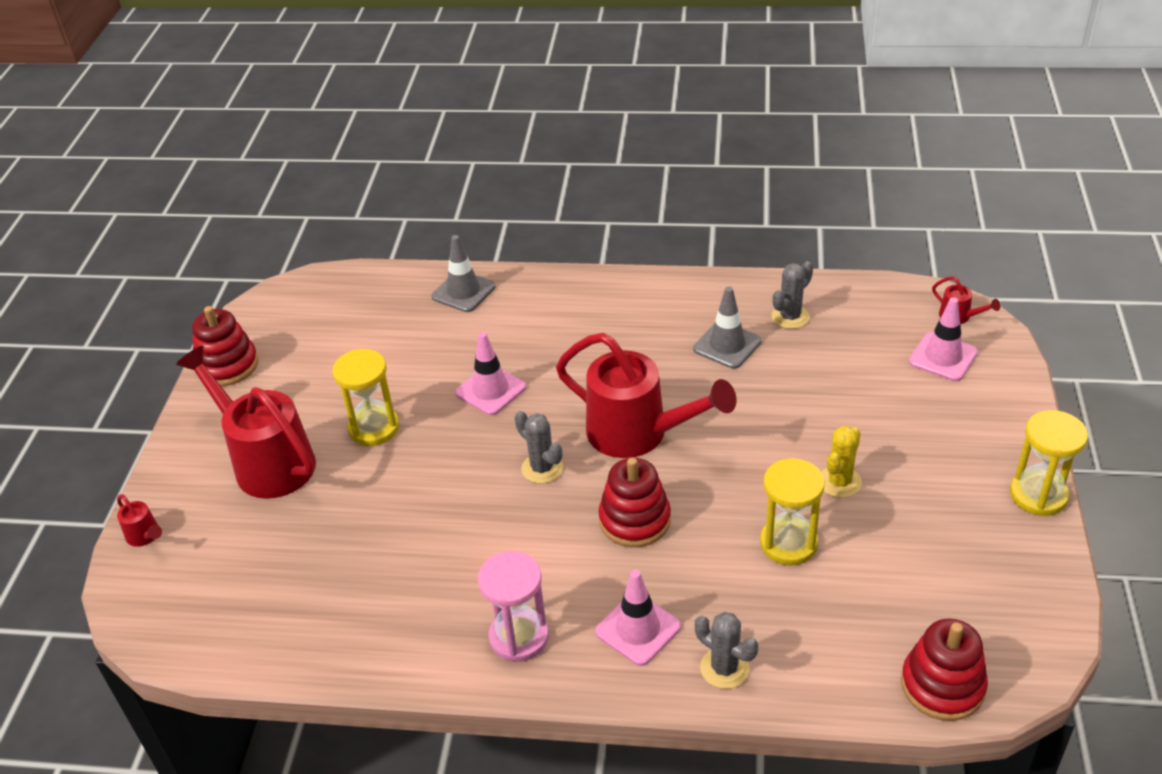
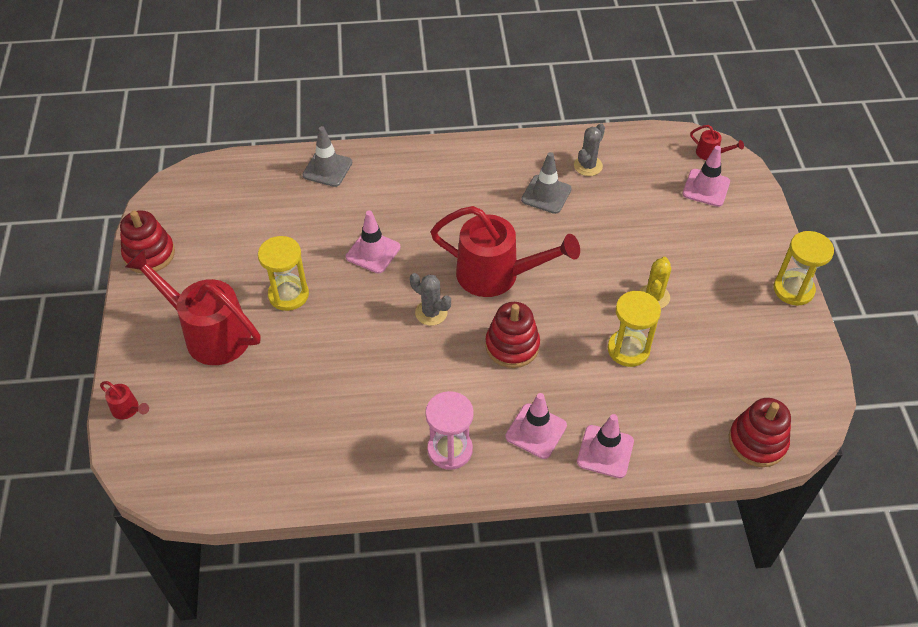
camera: 15 degrees left, 10 degrees up
(724, 668) = (605, 451): grey cactus -> pink traffic cone

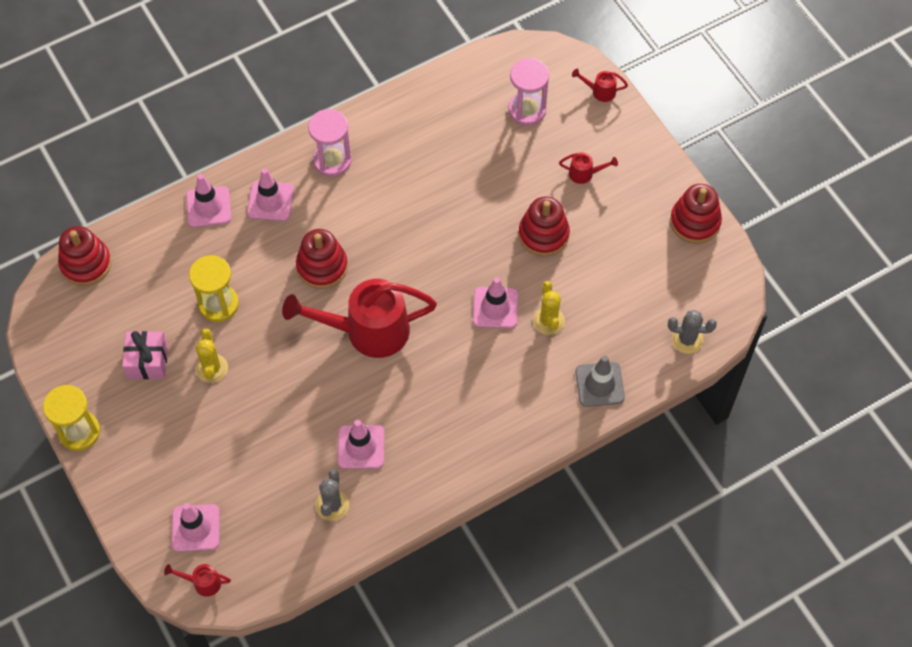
camera: 155 degrees right, 10 degrees up
(209, 333) = (584, 174): red watering can -> red watering can, size x0.41
(215, 421) = (527, 110): none -> pink hourglass
(288, 295) = (543, 234): yellow hourglass -> red stacking toy
(335, 226) = (548, 321): none -> yellow cactus
(431, 313) = (408, 269): grey cactus -> grey cactus (687, 339)
(546, 194) = (361, 447): grey traffic cone -> pink traffic cone
(714, 324) = (147, 361): none -> pink gift

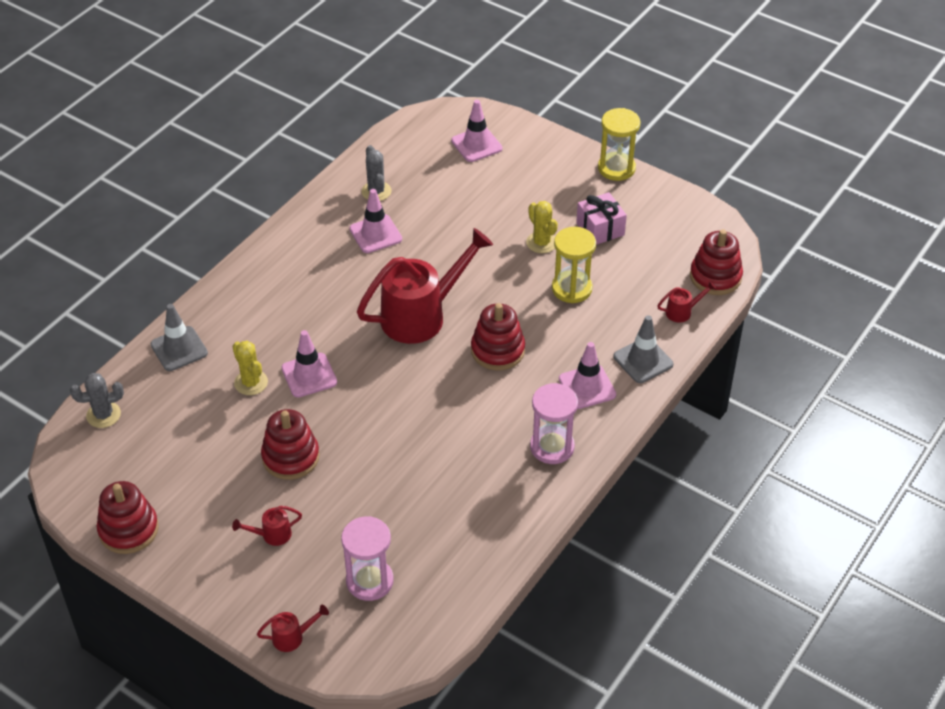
camera: 155 degrees right, 15 degrees down
(203, 582) = (447, 119): red watering can -> red watering can (682, 312)
(208, 207) = (643, 360): pink traffic cone -> grey traffic cone

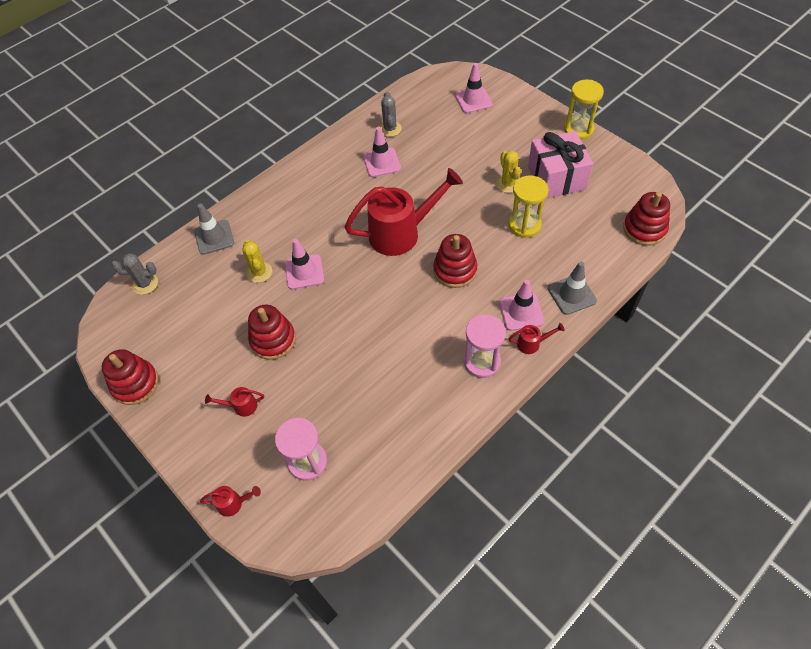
camera: 15 degrees right, 10 degrees up
(600, 229) = (556, 177): pink gift -> pink gift, size x1.59
(682, 312) = (611, 256): red watering can -> red watering can (532, 343)

